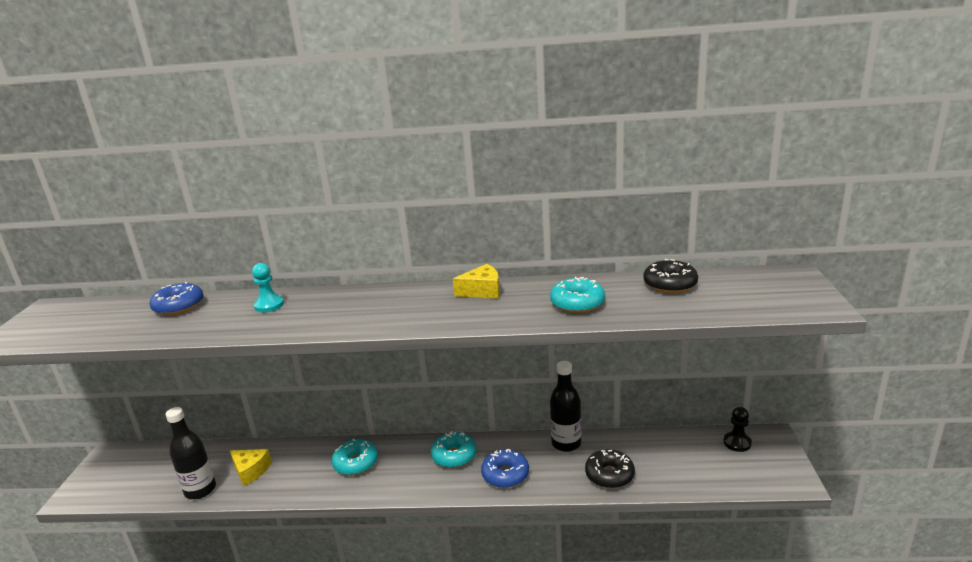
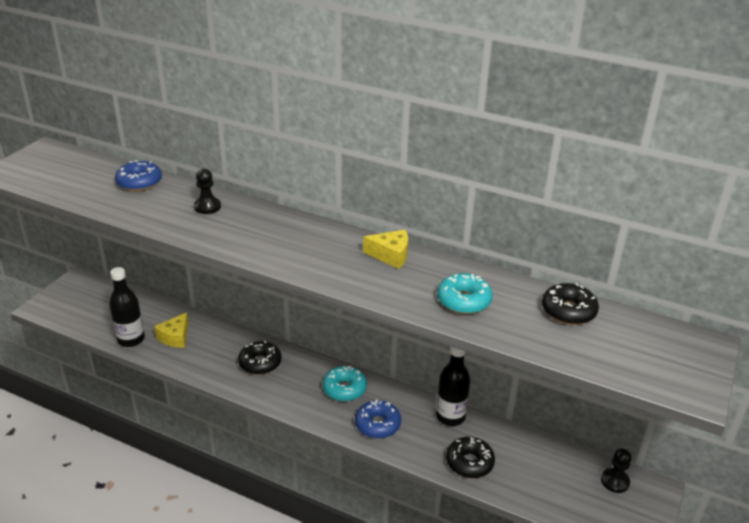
camera: 20 degrees right, 10 degrees up
(251, 471) = (175, 337): yellow cheese -> yellow cheese turned 60 degrees clockwise
(269, 305) = (207, 207): turquoise pawn -> black pawn
(356, 463) = (260, 363): turquoise donut -> black donut

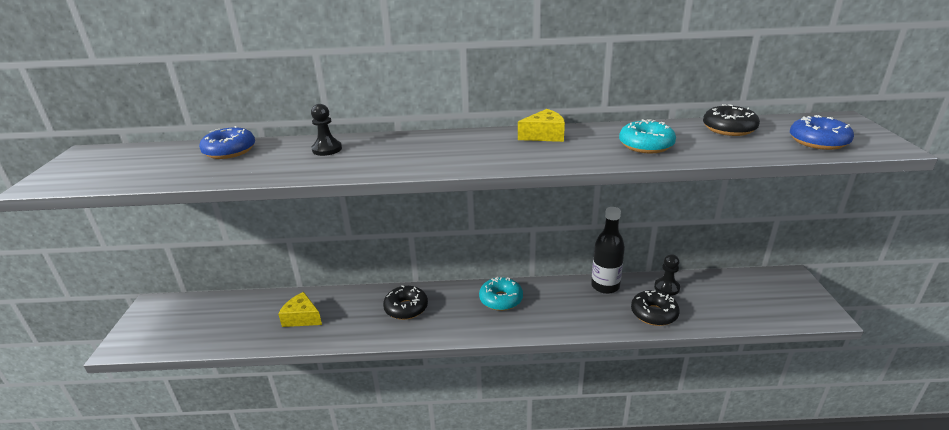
camera: 25 degrees left, 5 degrees down
(131, 339) = (254, 337): black bottle -> none
(175, 337) = (302, 318): yellow cheese -> yellow cheese turned 120 degrees clockwise
(377, 424) = (555, 316): blue donut -> blue donut (818, 141)
(615, 481) = (763, 282): black pawn -> black pawn (666, 287)

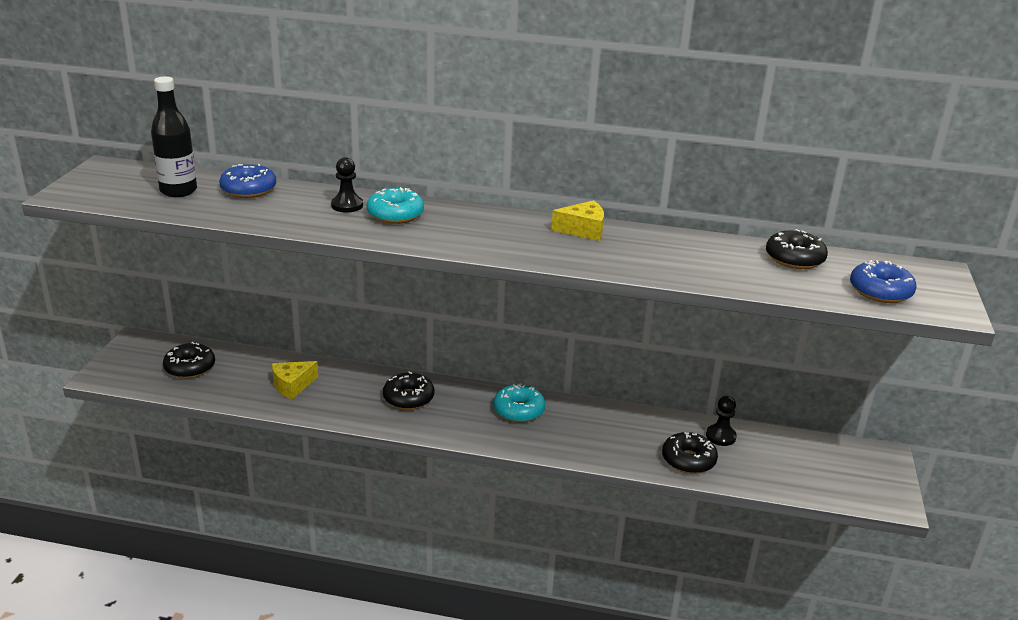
camera: 10 degrees right, 0 degrees up
(205, 320) = (190, 368): none -> black donut
(302, 318) = (292, 385): yellow cheese -> yellow cheese turned 75 degrees counterclockwise
(605, 286) = (647, 420): black bottle -> black bottle (178, 191)
(646, 145) = (685, 261): turquoise donut -> turquoise donut (395, 214)

